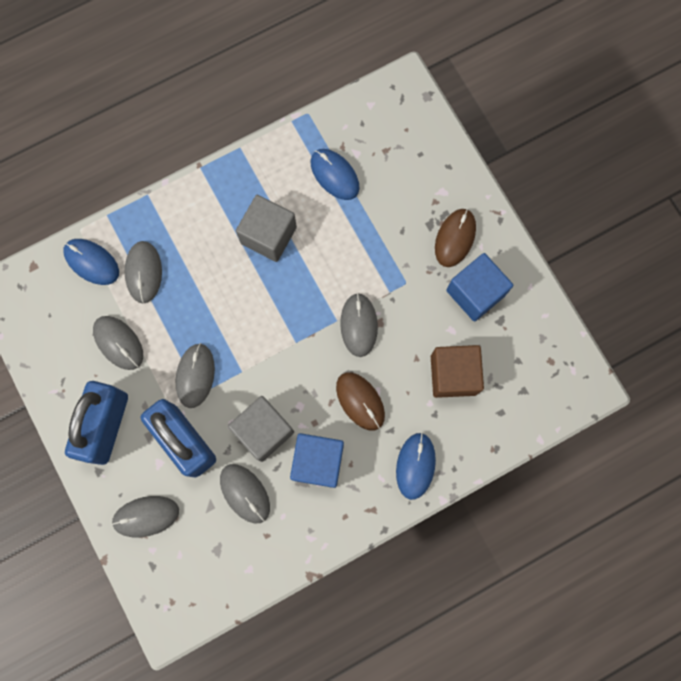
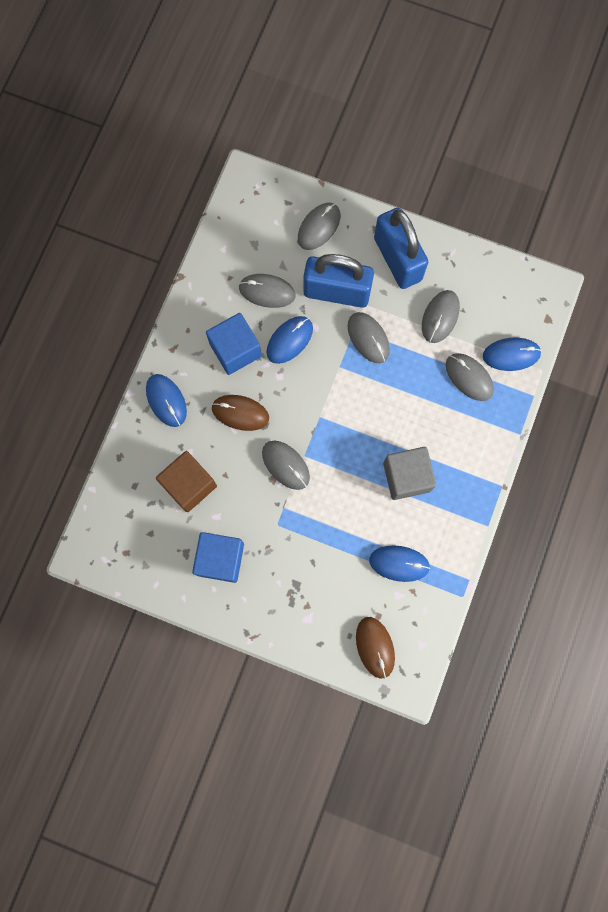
camera: 140 degrees right, 0 degrees up
(118, 343) = (440, 317): grey mouse -> grey mouse turned 75 degrees counterclockwise
(263, 431) = (289, 340): grey cube -> blue mouse
(455, 238) = (269, 589): brown mouse -> brown mouse (375, 647)

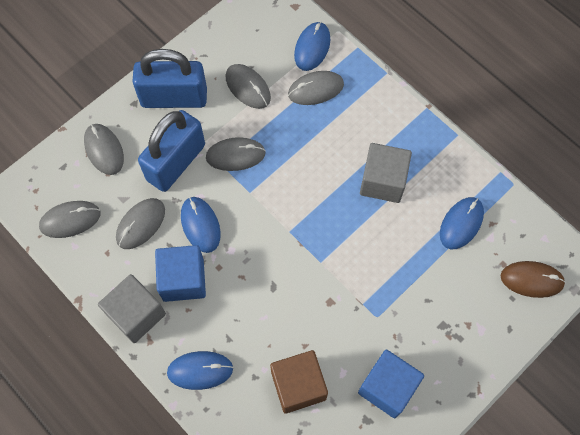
camera: 65 degrees left, 10 degrees down
(189, 327) = (136, 314): none -> grey cube
(240, 413) = (249, 303): brown mouse -> none
(285, 465) = (322, 283): grey mouse -> grey mouse (70, 220)

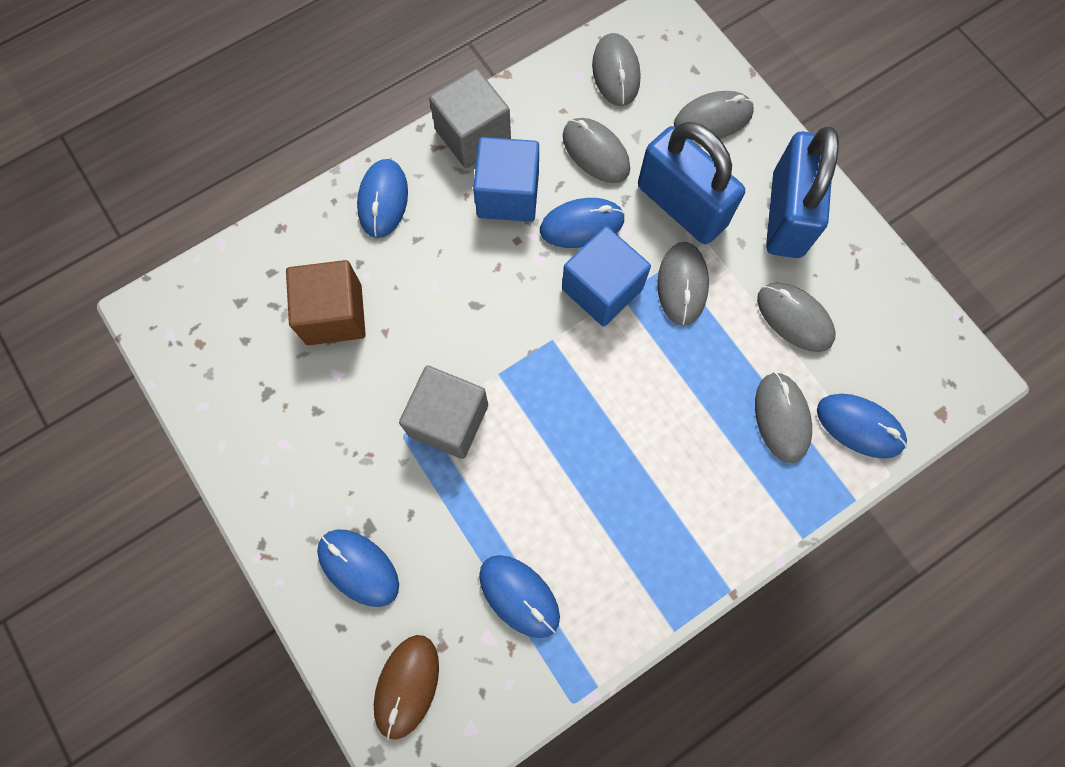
camera: 100 degrees right, 5 degrees up
(248, 87) = (794, 318): grey mouse -> grey mouse turned 75 degrees clockwise
(383, 181) = (609, 489): grey cube -> grey cube (448, 420)
(387, 387) = (301, 429): blue cube -> blue cube (602, 289)
(470, 326) = (358, 567): none -> blue mouse

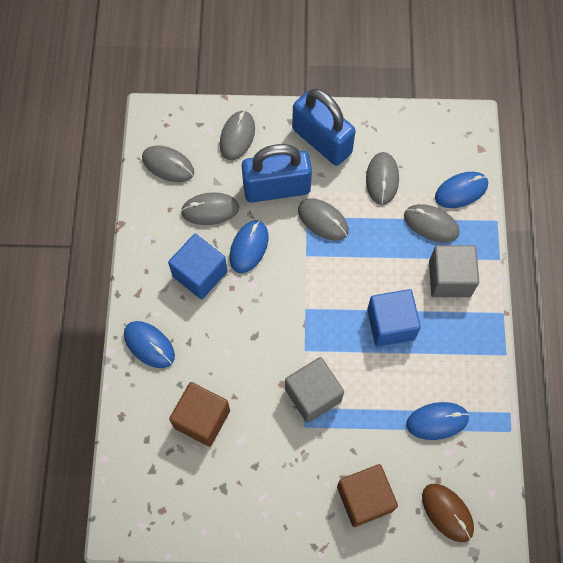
camera: 55 degrees left, 5 degrees down
(358, 567) = (364, 498): blue mouse -> brown cube
(473, 136) = (147, 268): grey cube -> grey cube (449, 278)
(602, 289) = (295, 262): blue cube -> blue cube (391, 324)
(794, 318) = (382, 179): grey mouse -> grey mouse turned 75 degrees counterclockwise

